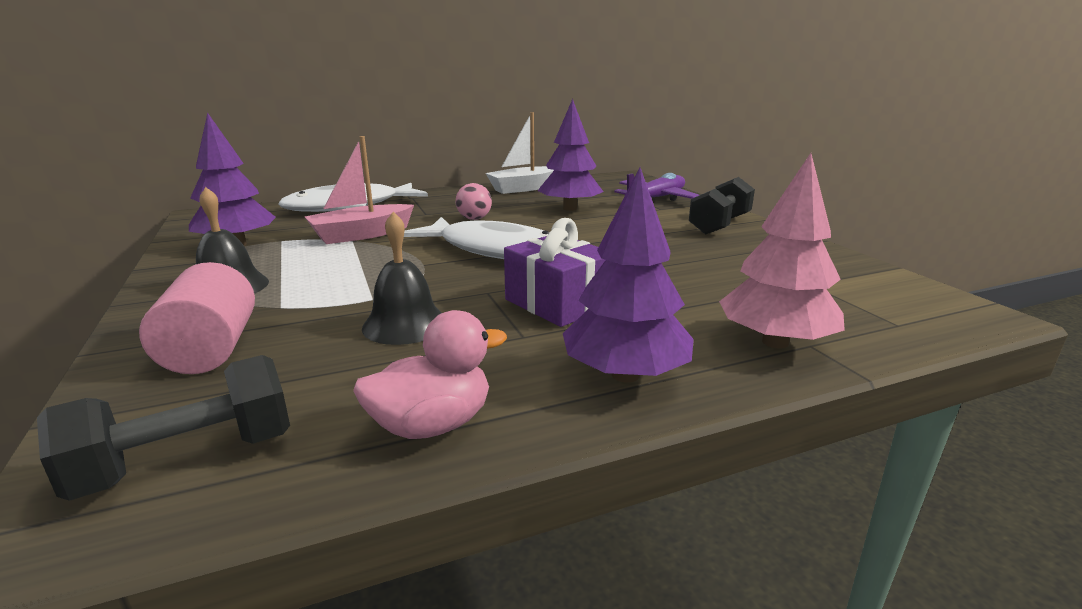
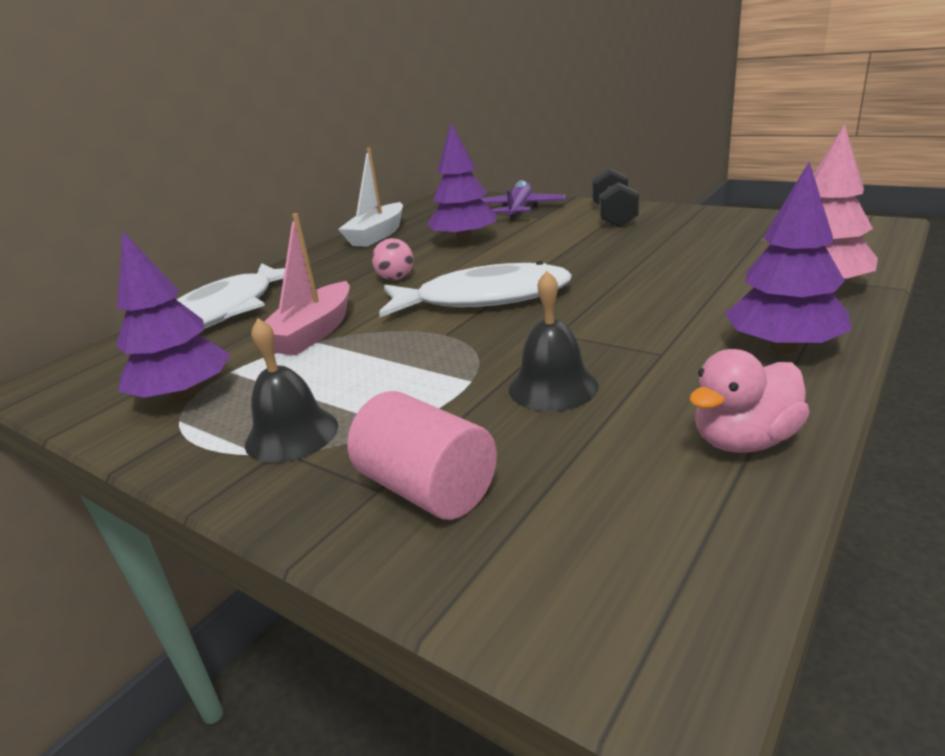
camera: 30 degrees left, 5 degrees up
(188, 460) = (635, 565): black dumbbell -> none
(432, 425) = (744, 440): pink duck -> pink duck turned 150 degrees counterclockwise
(558, 303) = (631, 319): purple gift -> none

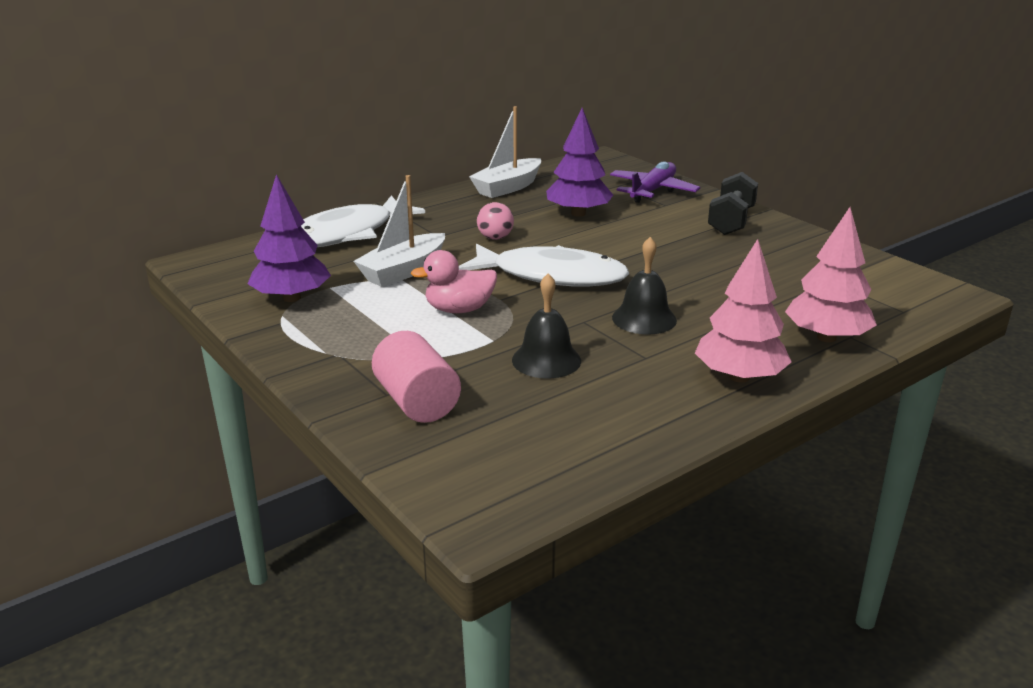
camera: 15 degrees right, 0 degrees up
(291, 434) = (351, 345): black bell -> black bell (644, 318)
(313, 333) = (403, 271): pink boat -> white boat
(744, 440) = (640, 429): pink duck -> pink duck (459, 309)
(783, 347) = (739, 377): purple tree -> pink tree

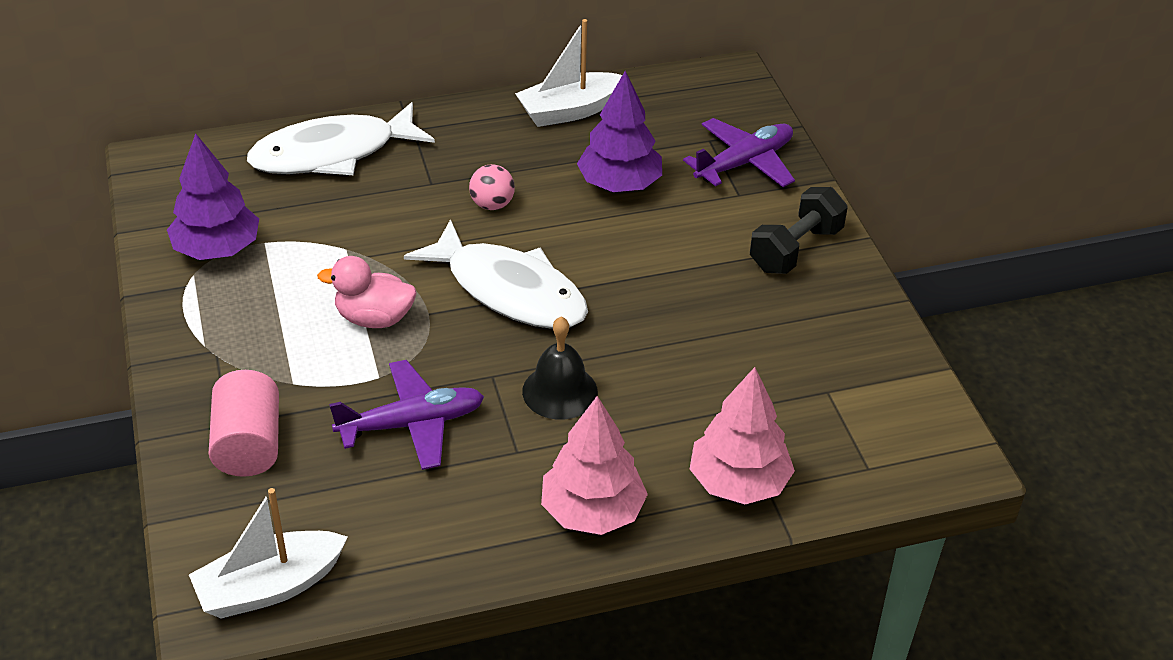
camera: 20 degrees right, 15 degrees up
(403, 271) = (355, 237): white boat -> white boat (270, 587)
(546, 360) = (412, 424): black bell -> purple plane

